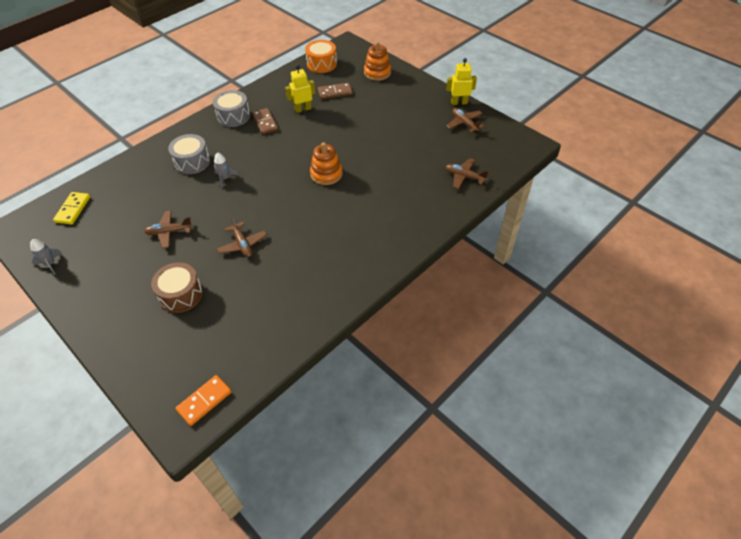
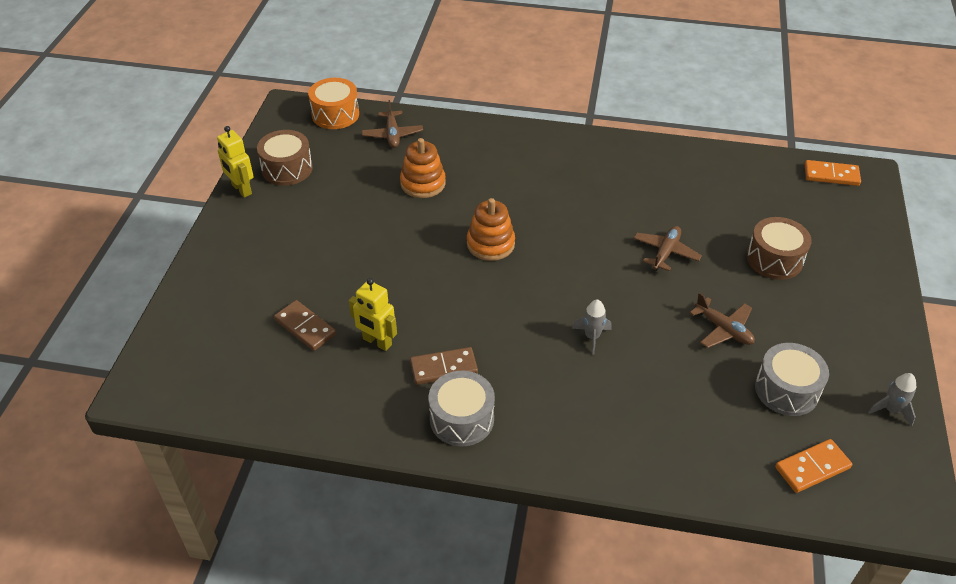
camera: 125 degrees left, 5 degrees down
(73, 209) = (812, 468): yellow domino -> orange domino
(192, 162) = (599, 397): grey drum -> grey drum (786, 390)
(265, 122) = (444, 368): brown domino -> brown domino turned 45 degrees clockwise
(321, 64) = (230, 389): orange drum -> orange drum (335, 114)
(377, 73) = (215, 304): orange stacking toy -> orange stacking toy (423, 183)
(464, 123) = (287, 169): brown plane -> brown drum

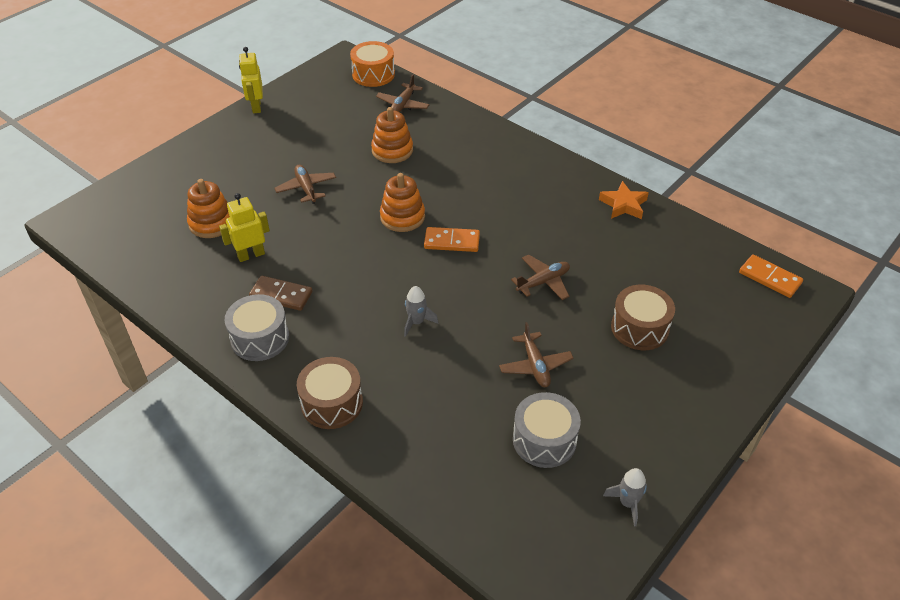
camera: 30 degrees right, 0 degrees up
(287, 169) = (301, 103): brown drum -> brown drum (332, 403)
(305, 327) = (211, 223): brown domino -> orange stacking toy
(372, 253) = (306, 188): none -> brown plane
(377, 342) = (251, 255): yellow robot -> yellow robot turned 90 degrees clockwise
(670, 157) = (623, 205): none -> orange star
(812, 468) = (505, 513): orange domino -> orange domino (452, 242)

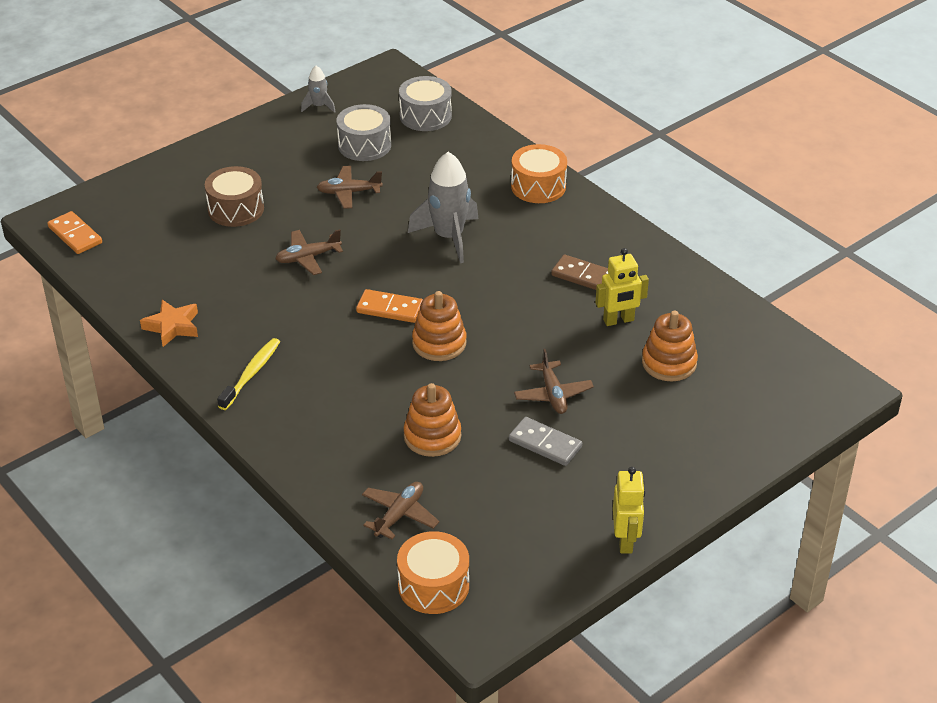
camera: 170 degrees left, 5 degrees down
(260, 338) = (604, 241): grey drum -> grey drum (425, 116)
(311, 154) = (545, 444): none -> grey domino
(332, 403) = (538, 186): brown drum -> orange drum
(416, 322) = (449, 237): grey rocket -> grey rocket, size x1.96
(535, 365) = (349, 192): brown plane -> brown plane turned 90 degrees counterclockwise
(541, 177) = (251, 374): none -> yellow toothbrush

